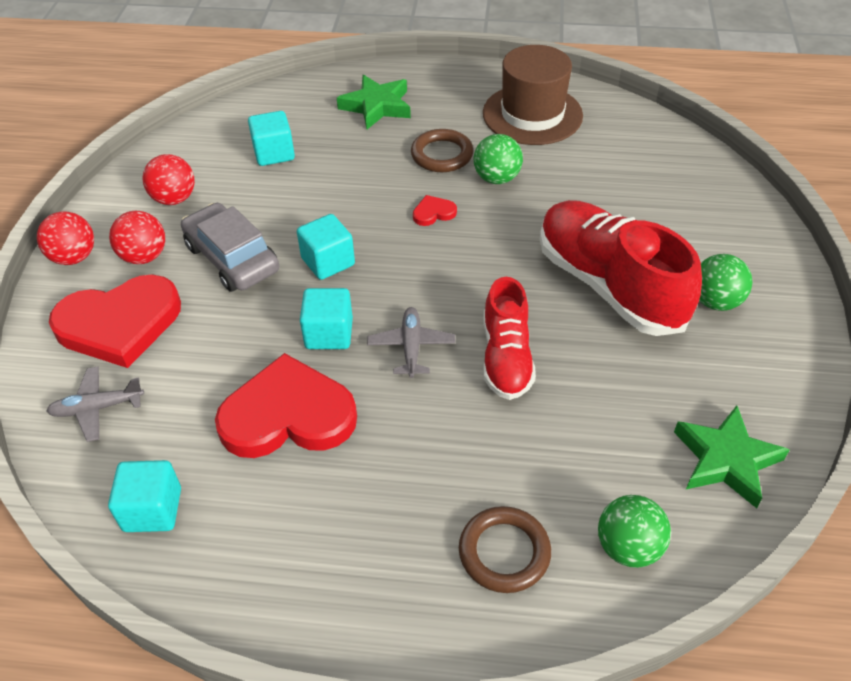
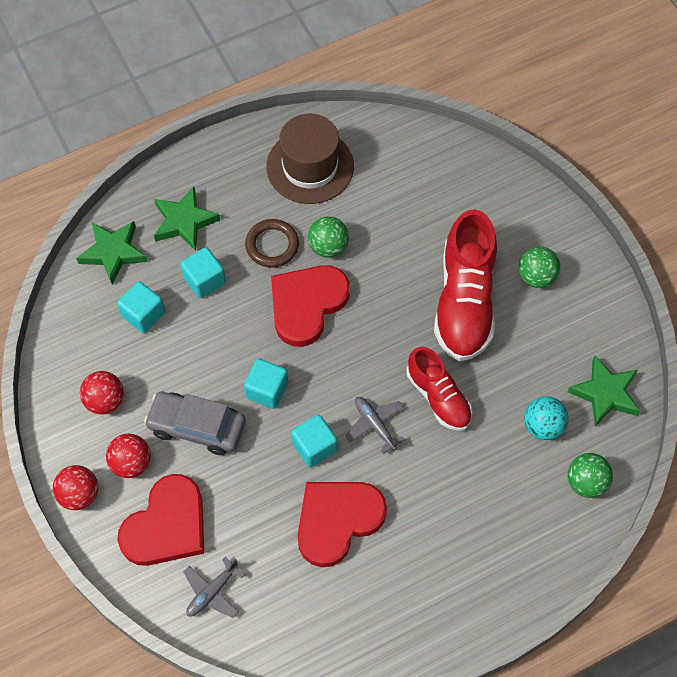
camera: 35 degrees left, 15 degrees up
(152, 509) = (310, 631): turquoise cube -> turquoise cube (204, 280)
(294, 102) = (113, 253): none -> green star
(433, 213) = (307, 305): red heart -> red heart, size x2.48
(504, 552) = (524, 527): brown ring -> none
(609, 285) = (464, 301): red shoe -> red shoe turned 105 degrees counterclockwise
(614, 452) = (543, 426): none -> turquoise ball

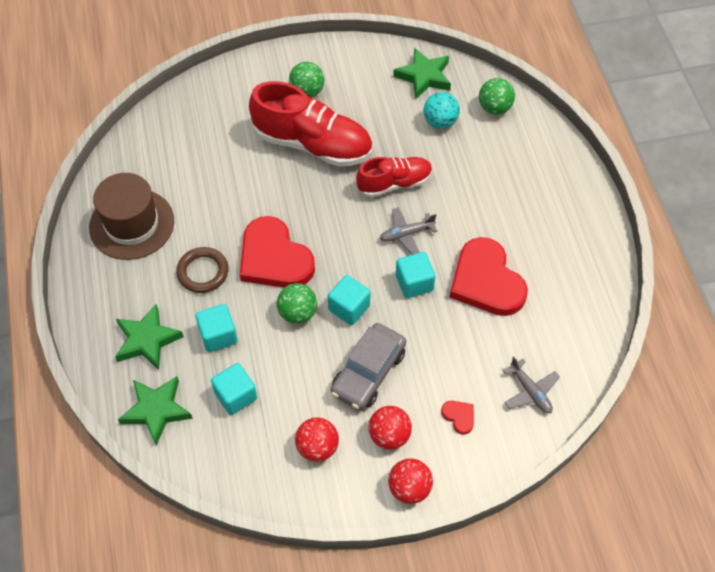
camera: 75 degrees left, 5 degrees down
(166, 525) = (459, 416): red heart -> red heart, size x0.40
(328, 247) = (222, 229): green ball -> green ball (298, 313)

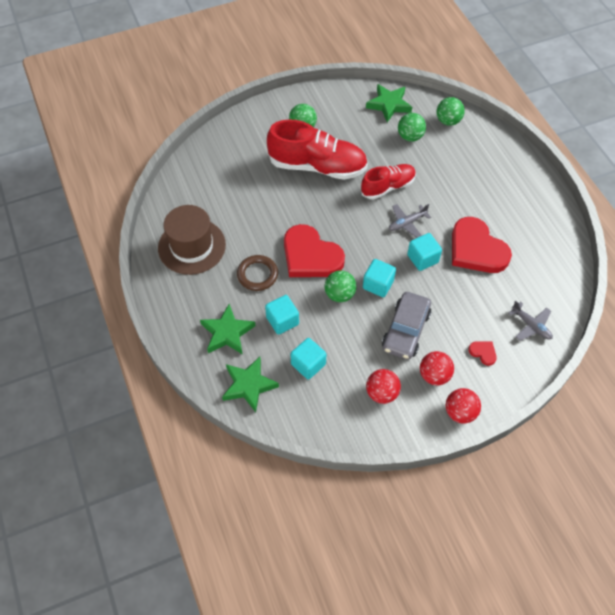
camera: 10 degrees left, 0 degrees up
(440, 122) = (410, 137): turquoise ball -> green ball

